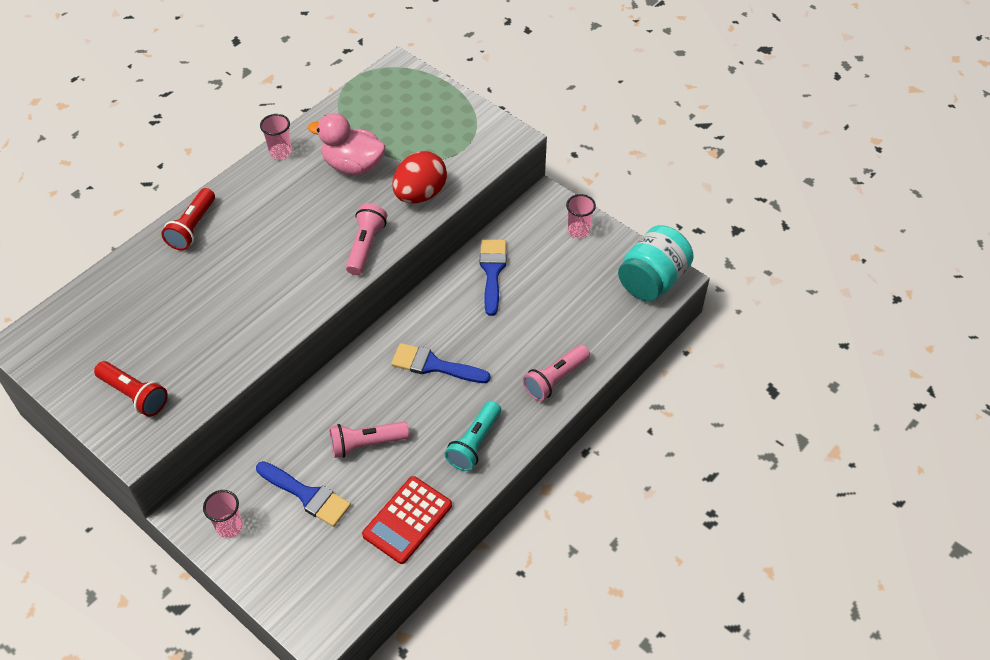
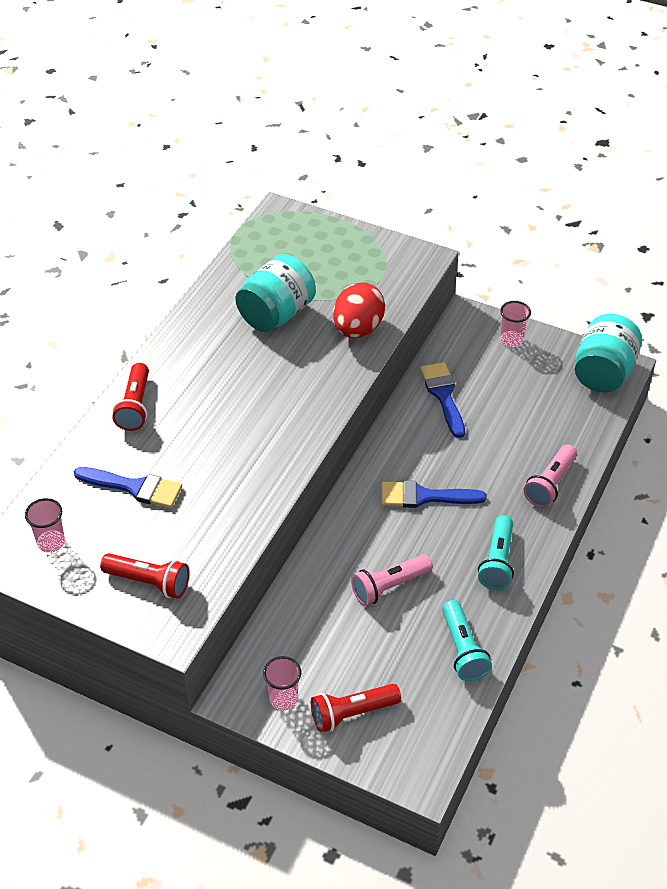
camera: 15 degrees left, 5 degrees down
(280, 152) = (195, 315): pink cup -> pink cup (51, 542)
(283, 556) = (352, 713): none -> red flashlight
(307, 495) = (350, 649): blue brush -> blue brush (134, 487)
(353, 165) = (276, 314): pink duck -> turquoise jar
(365, 246) = (325, 389): pink flashlight -> none
(407, 520) = (463, 649): red calculator -> turquoise flashlight

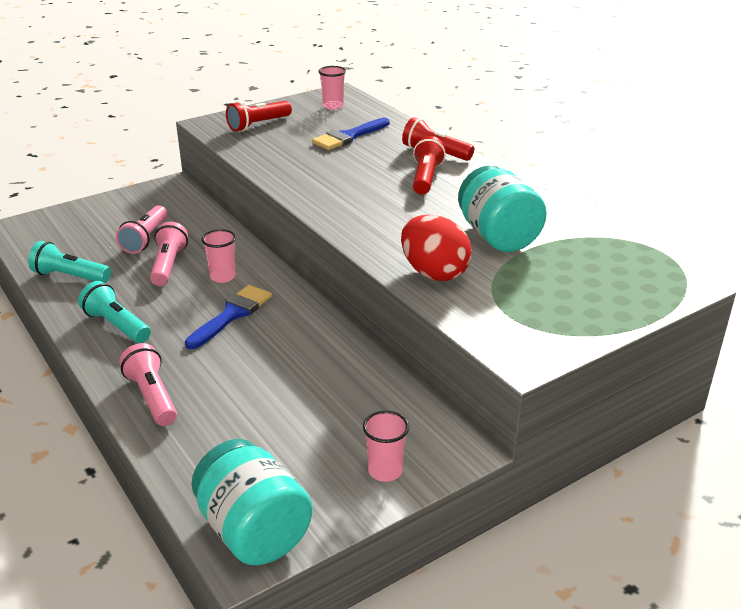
camera: 120 degrees right, 15 degrees down
(283, 698) = (143, 199): pink cup -> pink cup (223, 277)
(352, 713) = (95, 218): red flashlight -> red flashlight (425, 178)
(359, 637) = (146, 239): none -> pink flashlight
(443, 395) = (344, 377): blue brush -> none

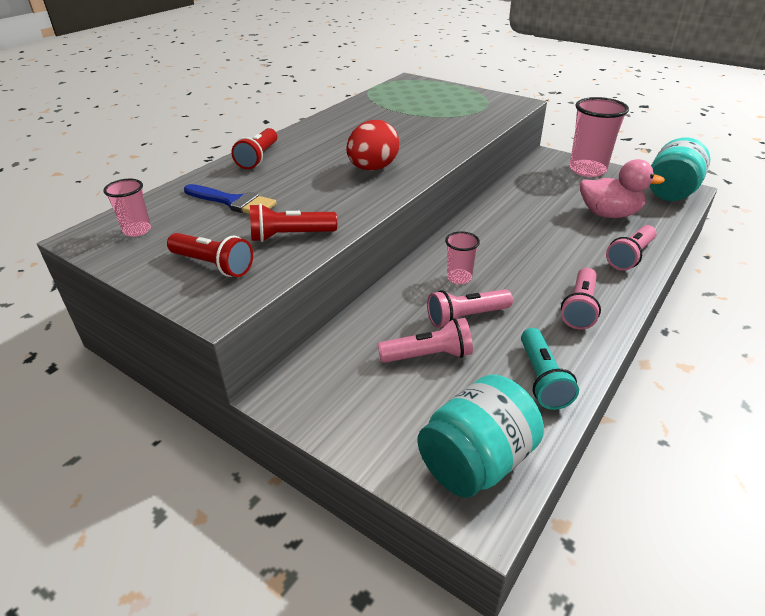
camera: 110 degrees left, 5 degrees up
(116, 325) = (580, 308): turquoise flashlight -> pink flashlight
(232, 314) = (507, 255): blue brush -> none
(247, 427) = (609, 214): none -> pink duck
(385, 471) = (587, 170): pink cup -> pink cup, size x1.92
(425, 178) = (314, 153): red flashlight -> red flashlight (290, 236)
(434, 273) = (459, 131): red egg -> red egg (373, 168)
(497, 236) = (394, 121): turquoise jar -> turquoise jar (476, 461)

